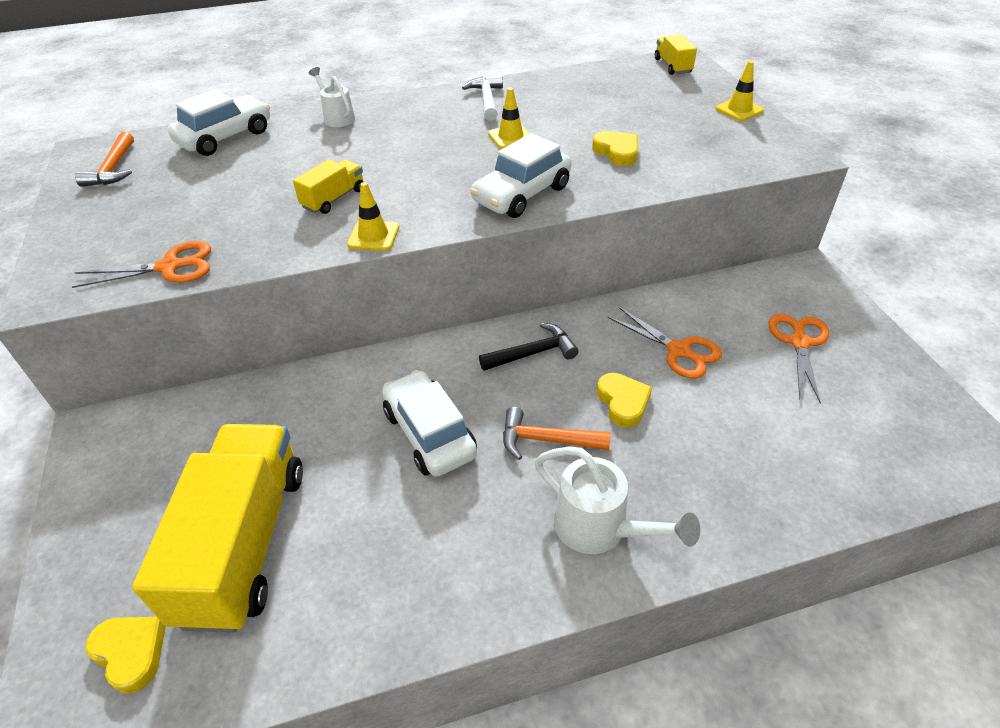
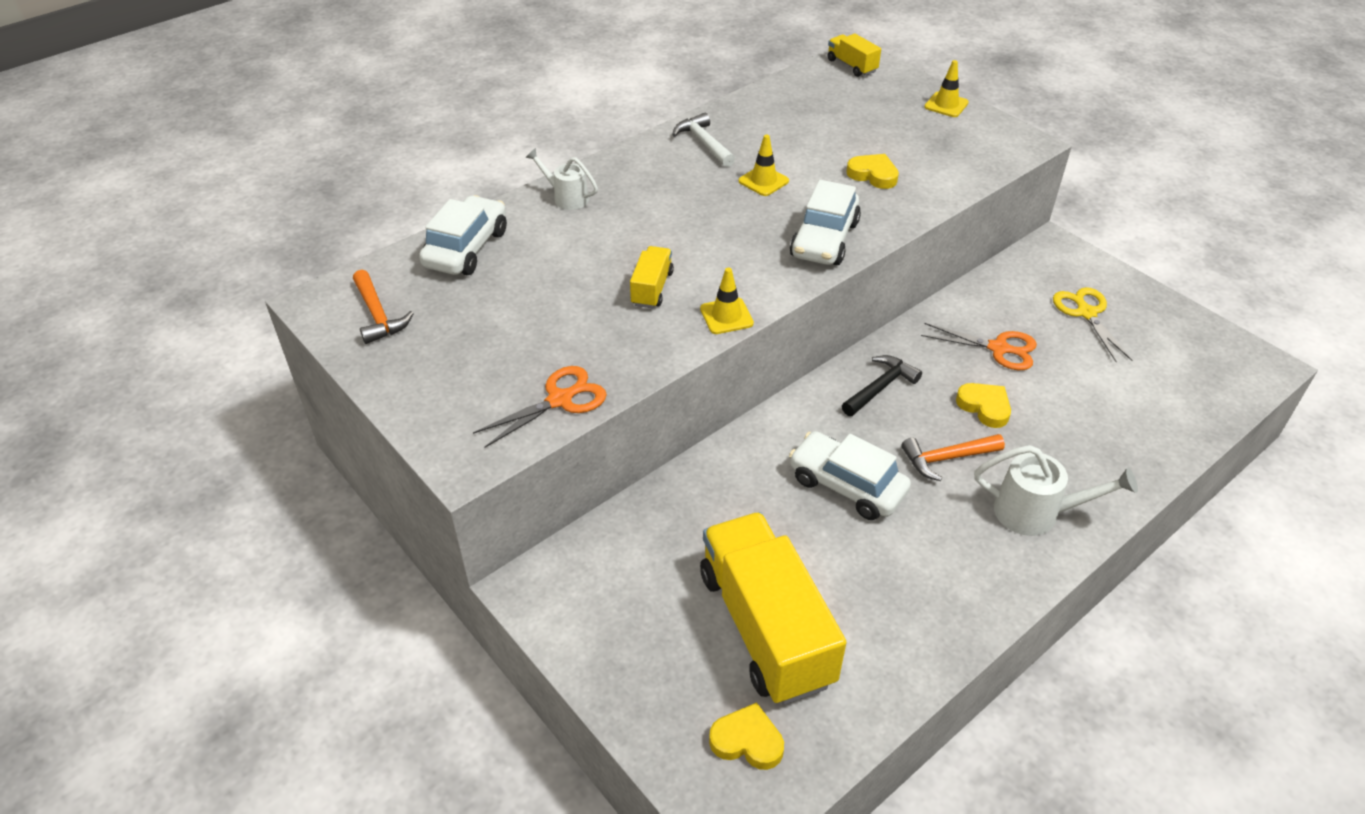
camera: 25 degrees left, 0 degrees up
(799, 342) = (1086, 313): orange scissors -> yellow scissors

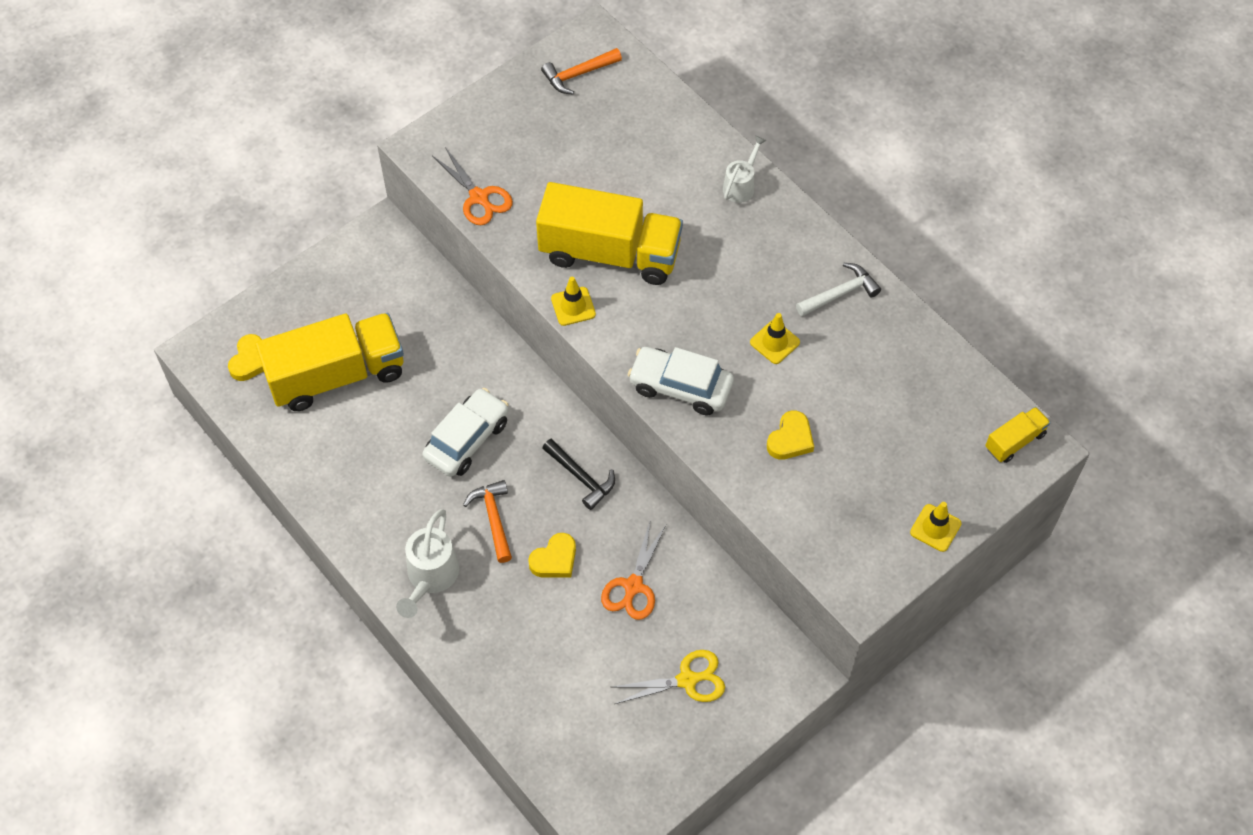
camera: 90 degrees right, 15 degrees up
(466, 248) = (664, 120): white car -> none
(652, 288) = (610, 253): yellow truck -> yellow truck, size x2.25

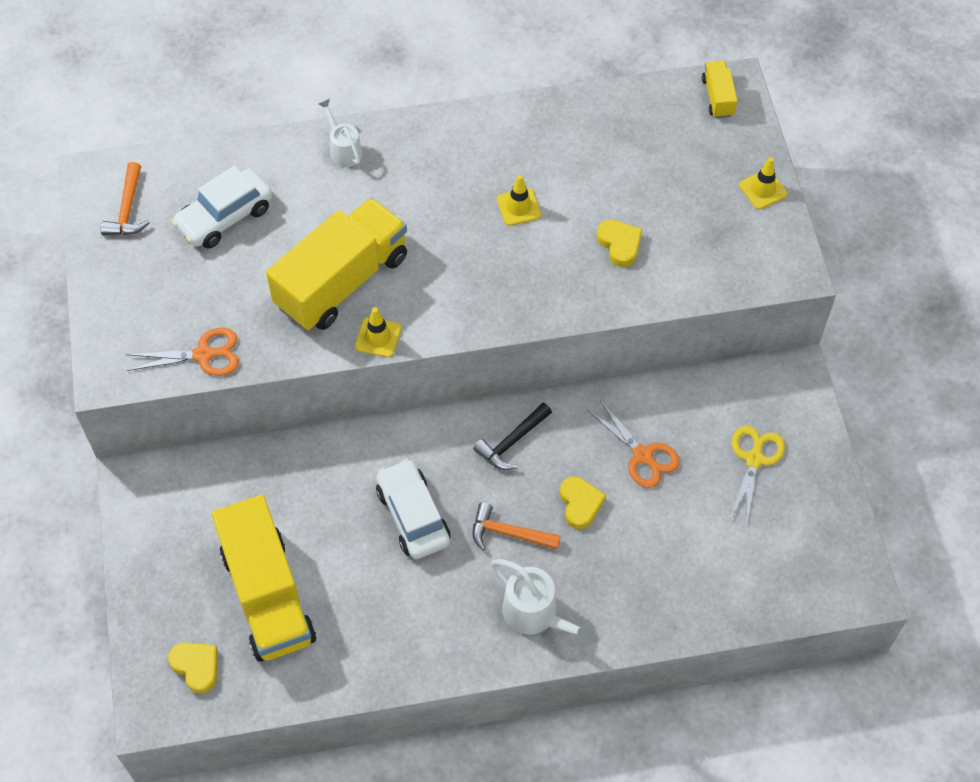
camera: 60 degrees left, 0 degrees up
(337, 375) = (267, 595): yellow truck -> yellow truck turned 150 degrees clockwise
(581, 477) = (512, 442): black hammer -> black hammer turned 150 degrees clockwise
(680, 387) = (517, 297): white car -> white car (225, 217)
(840, 293) = (503, 137): white hammer -> none

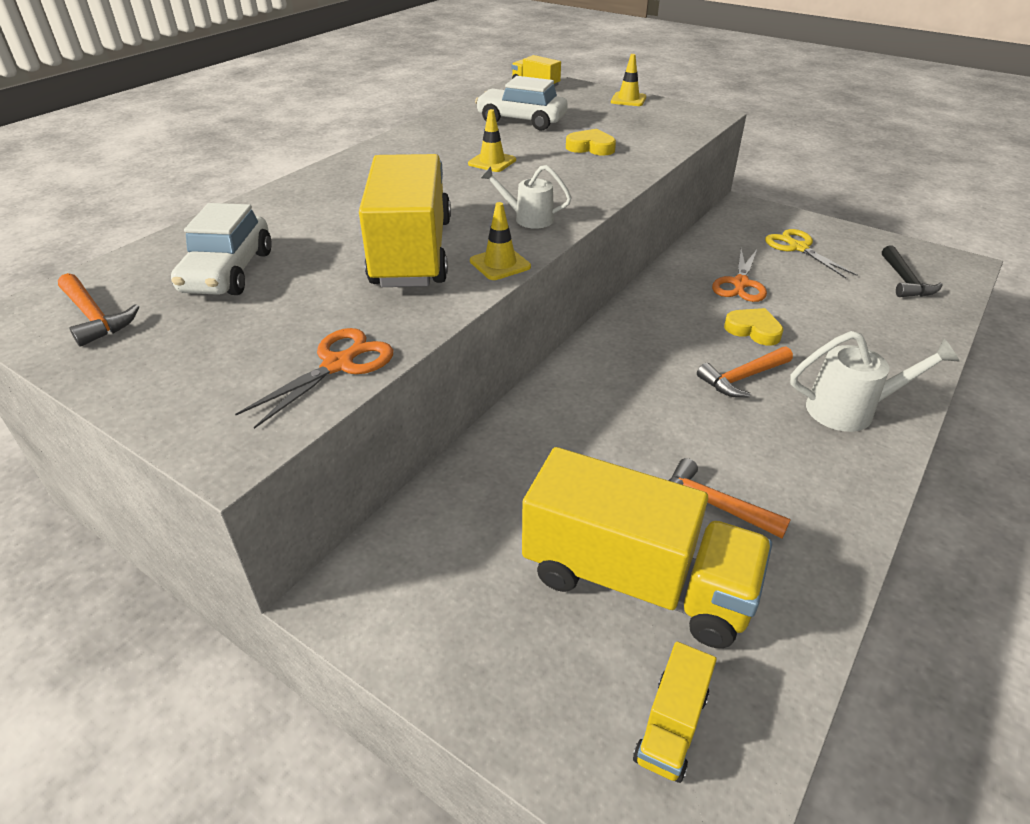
camera: 45 degrees left, 20 degrees down
(196, 667) = (671, 726): yellow heart -> yellow truck
(343, 149) = (298, 194): white watering can -> white watering can (528, 218)
(361, 594) = (713, 505): none -> orange hammer
(413, 516) = (659, 419): white car -> white car (521, 121)
(512, 442) = (651, 329): black hammer -> black hammer (905, 281)
(643, 455) = (740, 283): orange scissors -> orange scissors turned 105 degrees clockwise

